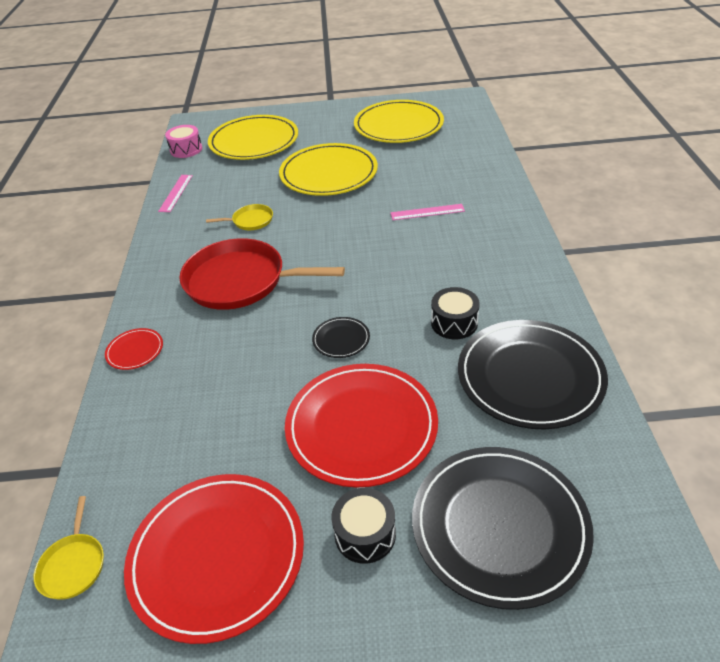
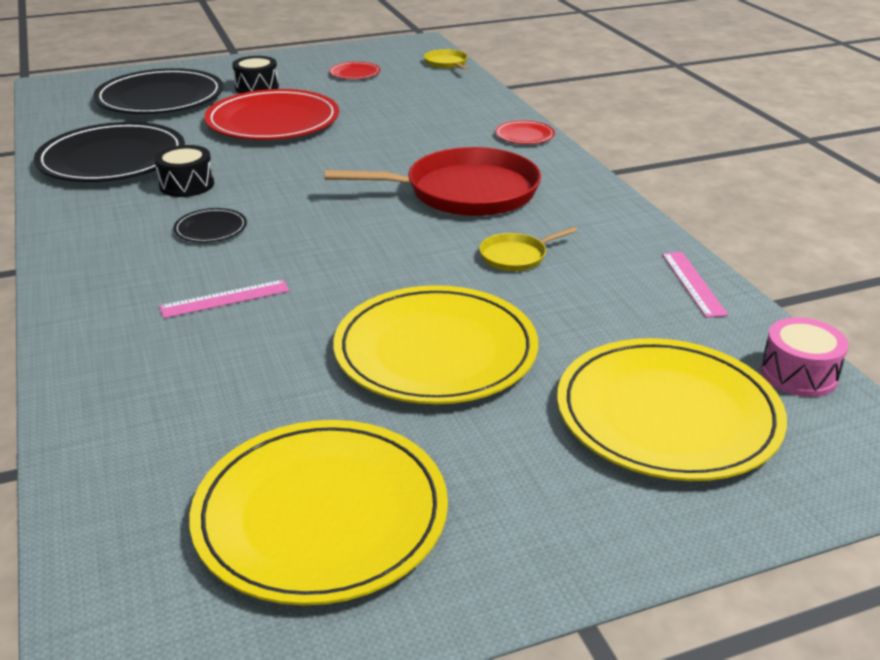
camera: 160 degrees right, 10 degrees down
(217, 556) = (354, 73): red plate -> red plate, size x0.43
(341, 339) = (312, 162): black plate -> black plate (211, 229)

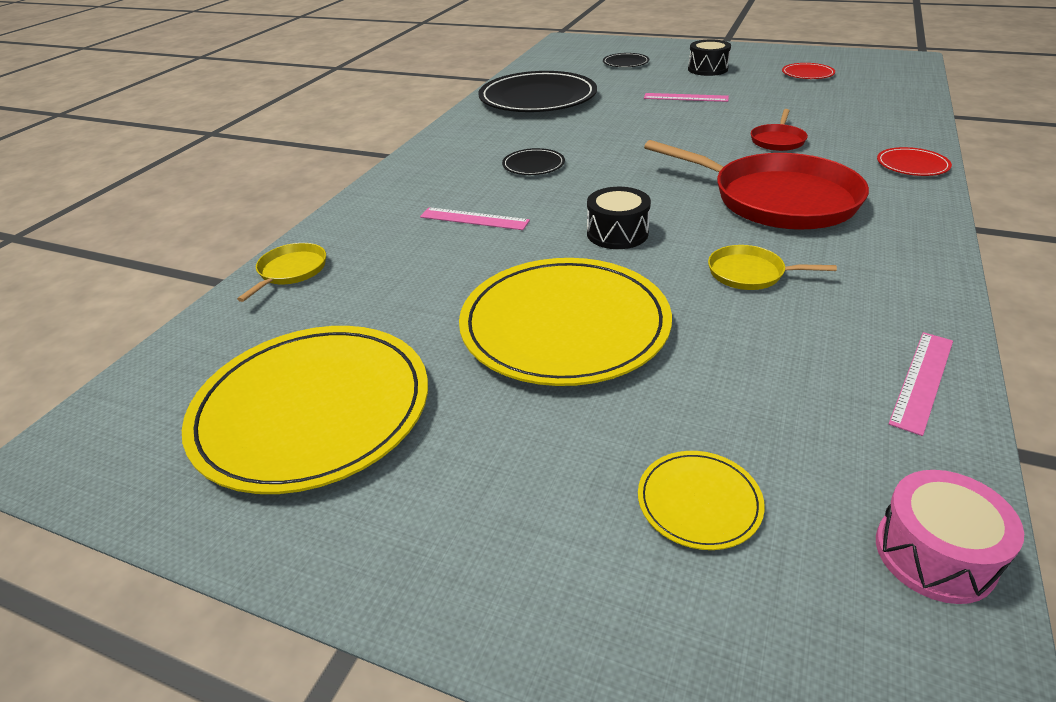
camera: 45 degrees right, 5 degrees up
(160, 98) = (625, 63): black plate -> black plate, size x0.43
(187, 185) = (560, 129): black drum -> black drum (617, 233)
(273, 121) = (685, 97): red plate -> pink ruler
(404, 142) = (777, 140): none -> red pan
(447, 63) = (913, 82): yellow pan -> yellow pan (291, 271)
(667, 414) = (699, 502): yellow plate -> yellow plate, size x0.43

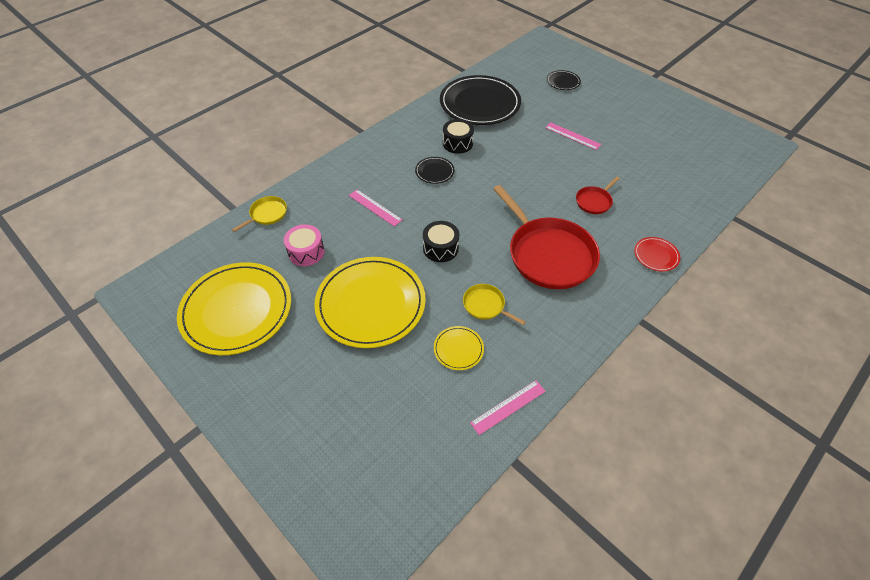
camera: 20 degrees right, 15 degrees up
(699, 502) = (359, 424): yellow plate -> yellow plate (458, 349)
(707, 69) = (612, 108): black drum -> black drum (457, 143)
(807, 74) = (676, 137): red plate -> none
(934, 554) = (431, 488): pink drum -> pink drum (306, 252)

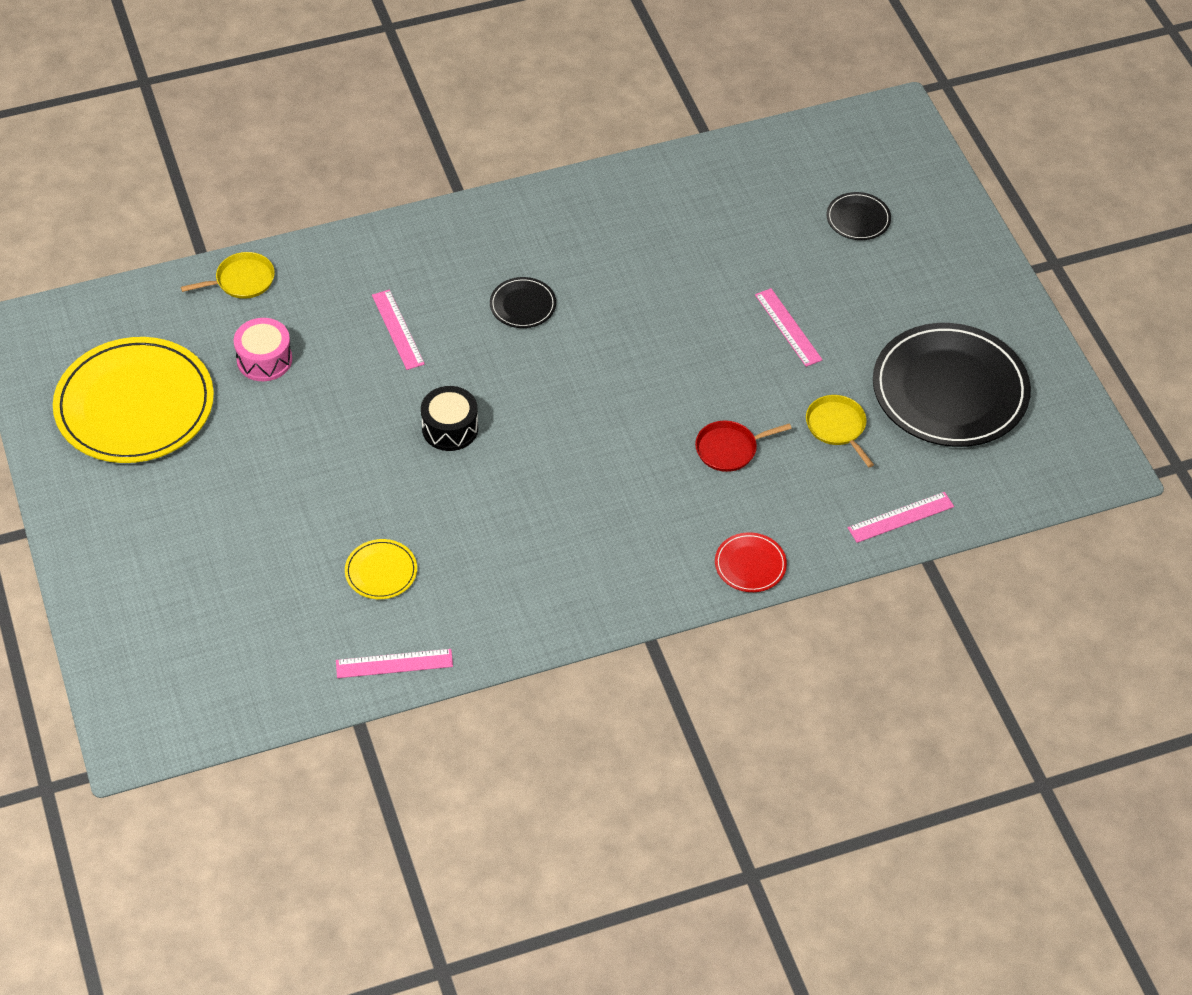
camera: 25 degrees right, 0 degrees up
(371, 304) = (307, 467): yellow plate -> none
(457, 143) = (592, 269): black drum -> none
(479, 103) = (681, 209): black plate -> black plate (950, 390)
(485, 305) = (455, 532): yellow pan -> yellow pan (837, 427)
(548, 254) = (595, 499): red pan -> none
(703, 201) = (901, 517): none -> pink ruler

